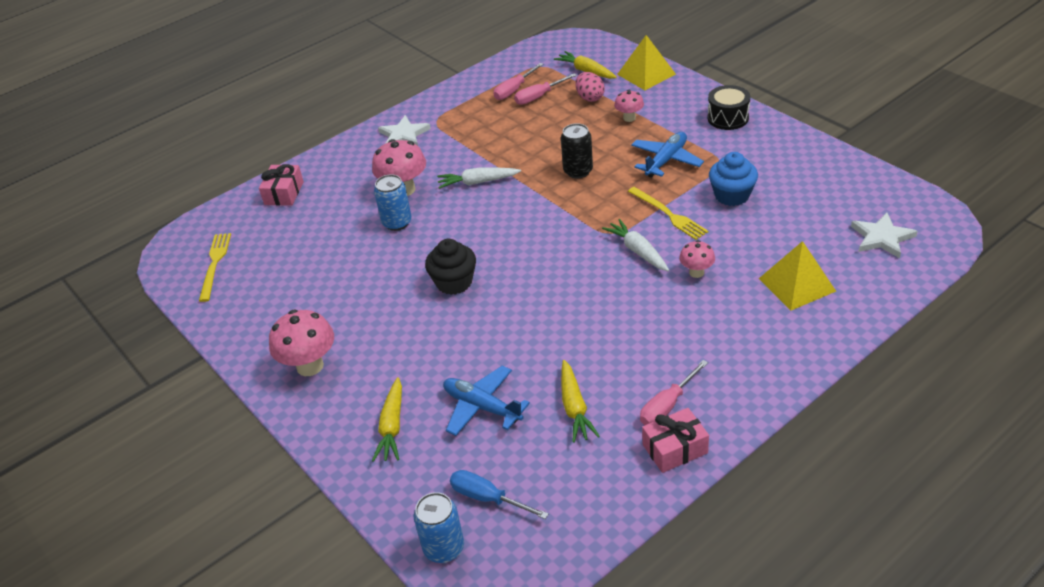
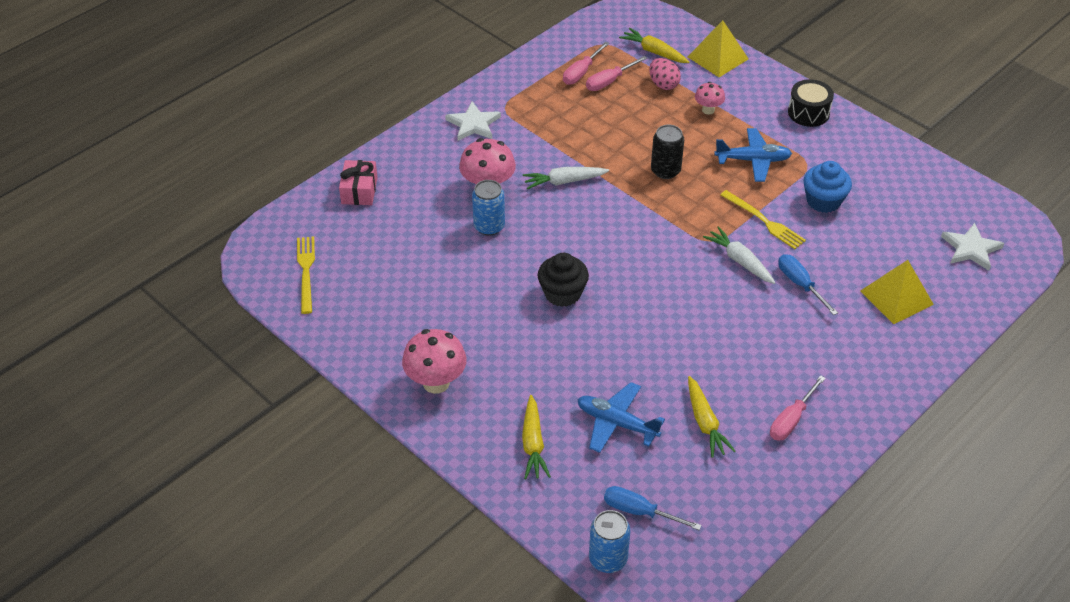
camera: 10 degrees left, 5 degrees up
(666, 160) = (753, 160): blue plane -> blue plane turned 60 degrees clockwise
(675, 449) = (804, 461): pink gift -> none
(696, 272) = (800, 284): pink mushroom -> blue screwdriver

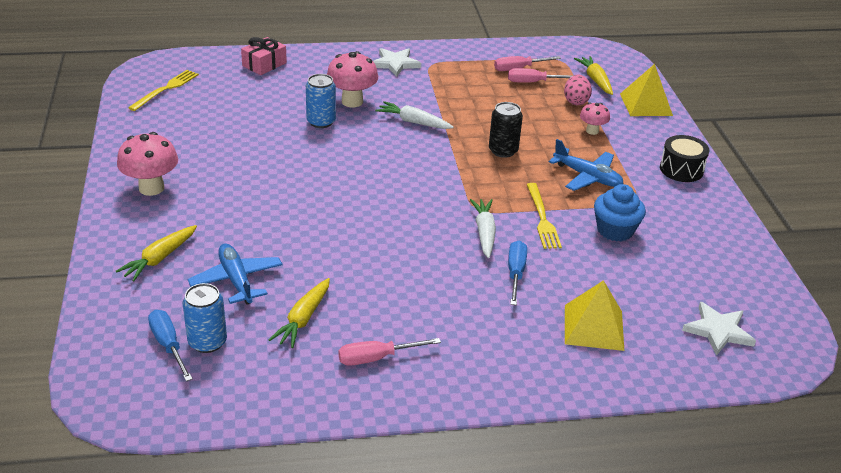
camera: 35 degrees right, 10 degrees down
(562, 293) = (315, 183): black cupcake -> none
(608, 559) = (100, 360): blue can -> blue can (207, 342)

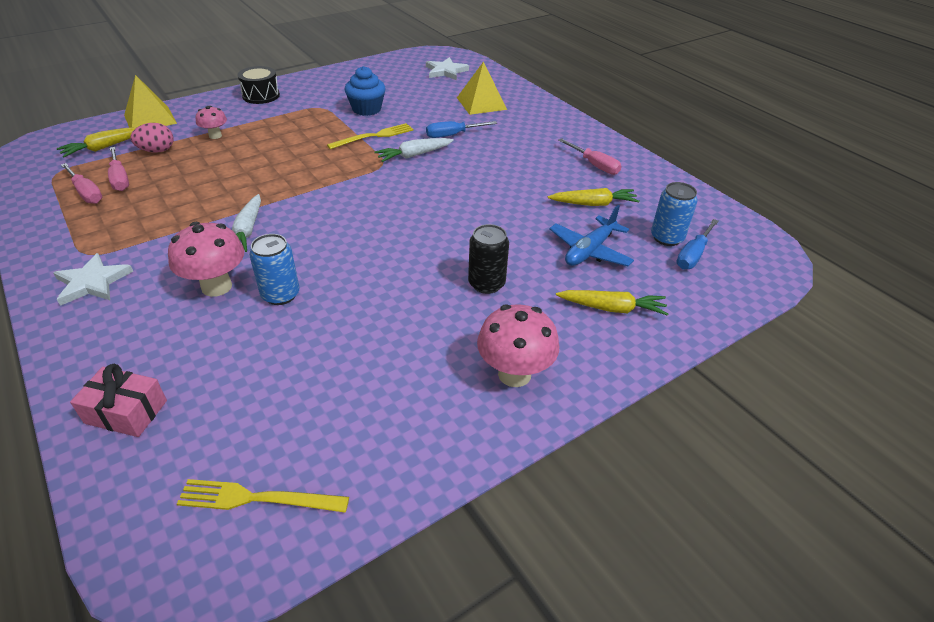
camera: 115 degrees left, 5 degrees up
(503, 151) = (277, 170): black can -> black can (486, 284)
(587, 177) = (298, 128): blue plane -> none

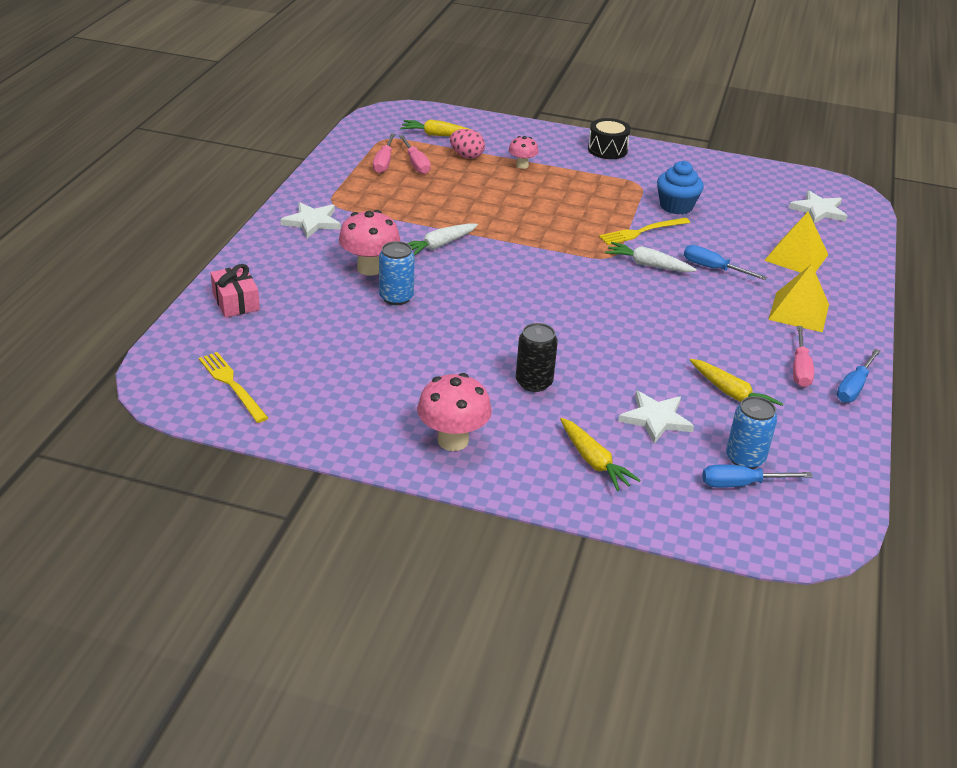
camera: 50 degrees right, 5 degrees down
(120, 179) = (416, 164): pink screwdriver -> pink screwdriver turned 45 degrees counterclockwise
(150, 119) = (497, 128): yellow pyramid -> yellow pyramid (799, 312)
(374, 136) = (642, 232): yellow fork -> yellow fork turned 135 degrees clockwise
(589, 251) = (655, 419): blue plane -> white star
(632, 158) = (854, 387): none -> blue screwdriver

